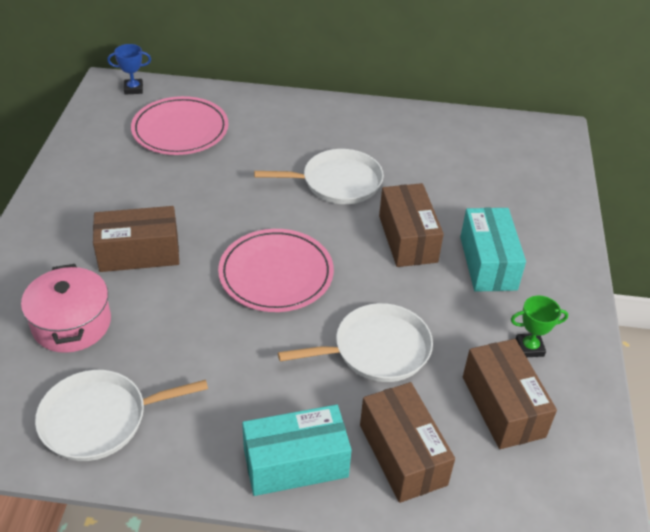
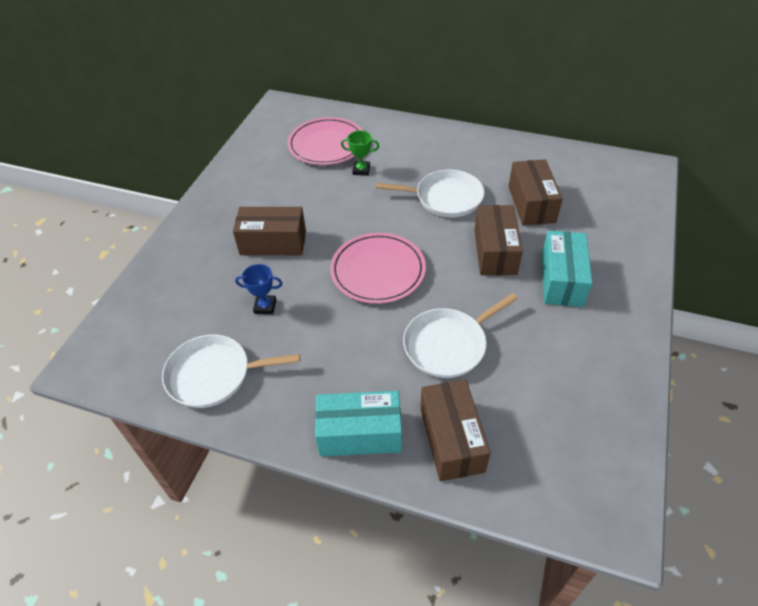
camera: 15 degrees right, 5 degrees up
(72, 324) = (209, 294): pink pot -> none
(133, 89) = (297, 109): blue trophy -> blue trophy (265, 306)
(376, 349) = (448, 345): white pan -> white pan turned 150 degrees clockwise
(502, 406) = (548, 409): brown box -> brown box (531, 204)
(529, 348) = (584, 359): green trophy -> green trophy (361, 170)

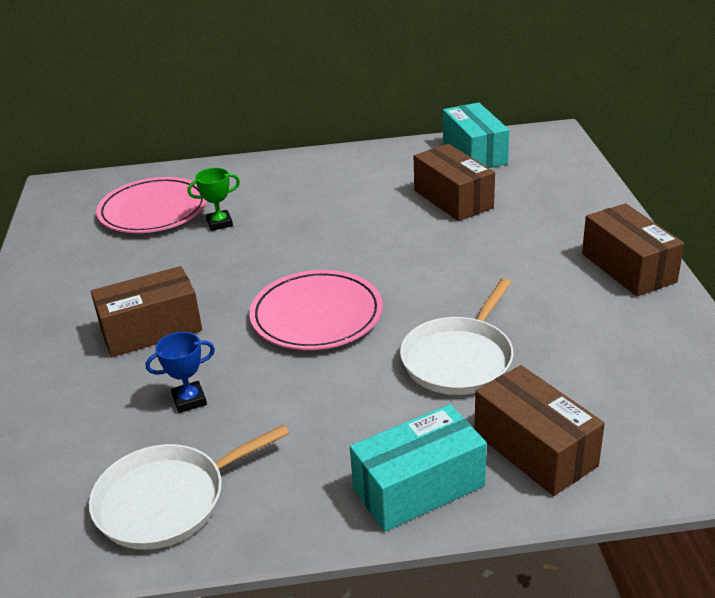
camera: 25 degrees left, 15 degrees down
(445, 198) = (347, 221): white pan -> none
(495, 251) = (445, 254): brown box -> brown box (628, 268)
(561, 280) = (540, 257): turquoise box -> turquoise box (474, 153)

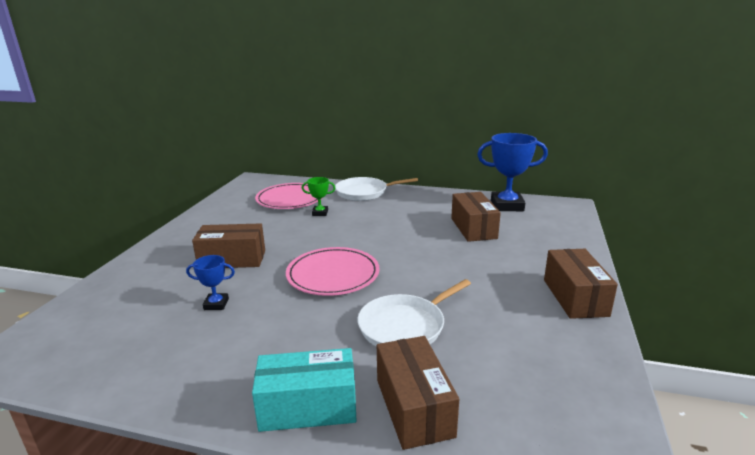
camera: 20 degrees right, 10 degrees down
(167, 500) = (148, 361): white pan -> white pan (364, 192)
(474, 153) = (507, 206): turquoise box -> blue trophy

